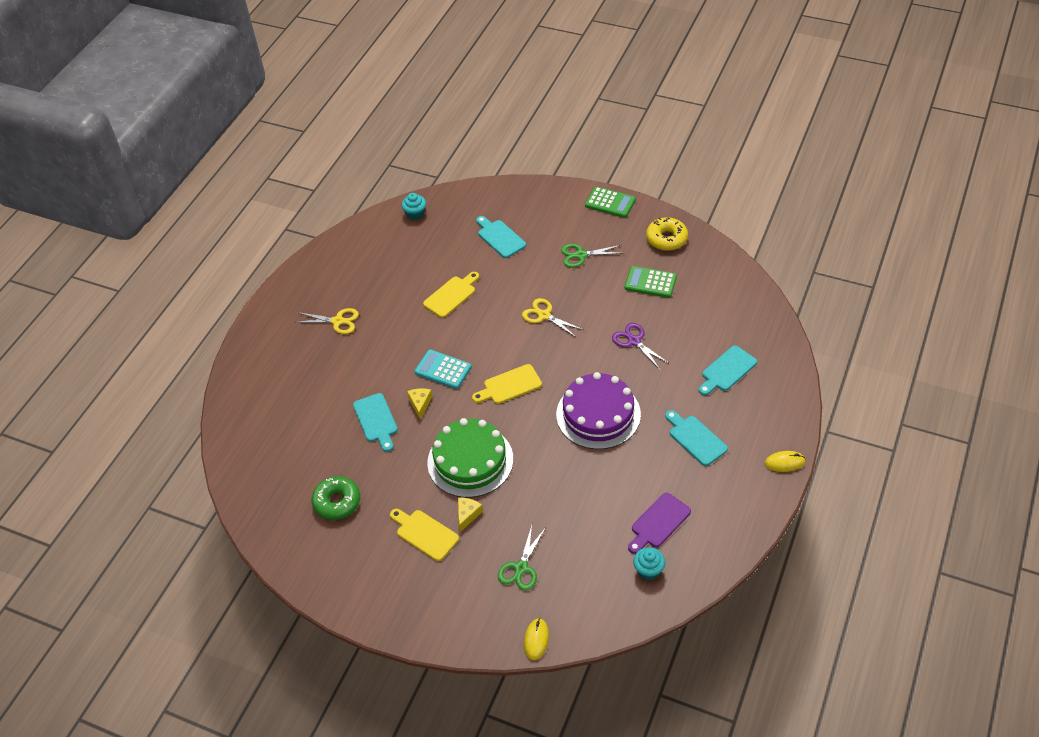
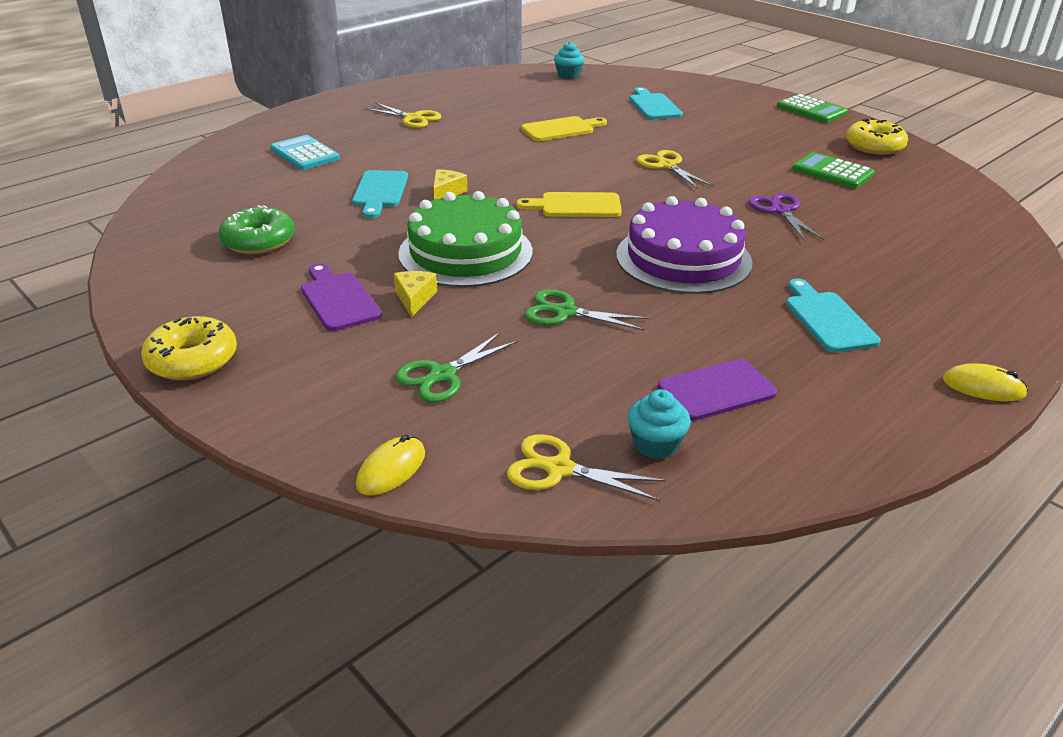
camera: 20 degrees right, 15 degrees down
(382, 614) = (192, 360): none -> yellow donut
(425, 534) = (338, 299): yellow cutting board -> purple cutting board
(443, 370) = (500, 175): turquoise calculator -> turquoise calculator (305, 154)
(467, 515) = (414, 298): yellow cheese -> yellow cheese turned 45 degrees counterclockwise
(581, 255) = (748, 135): green scissors -> green scissors (565, 312)
(612, 605) = (559, 469): none -> yellow scissors
(727, 370) = (915, 267): turquoise cutting board -> none

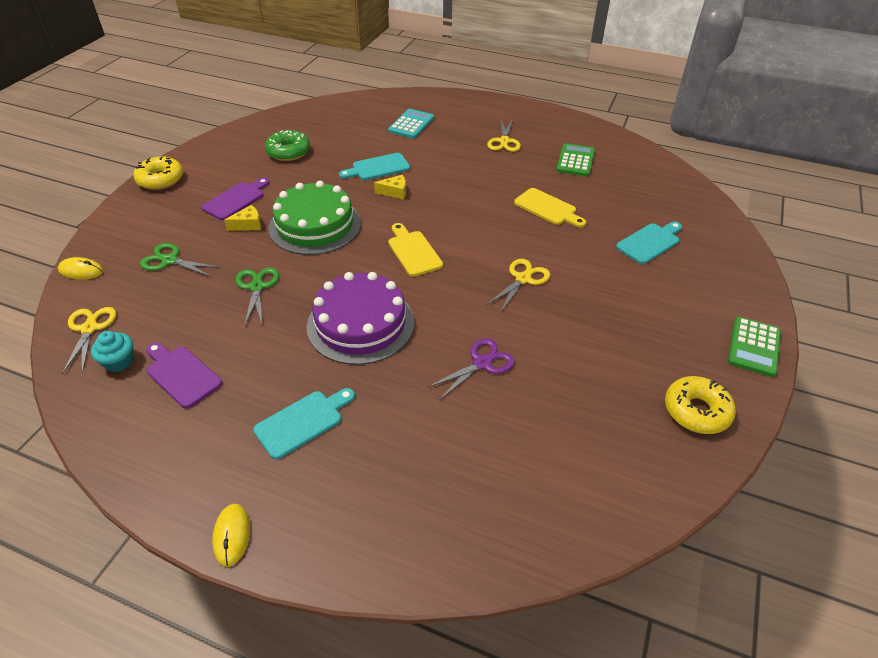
camera: 65 degrees right, 10 degrees up
(568, 75) = (670, 180): turquoise cupcake -> none
(832, 172) = (597, 386): green calculator -> green calculator (575, 161)

